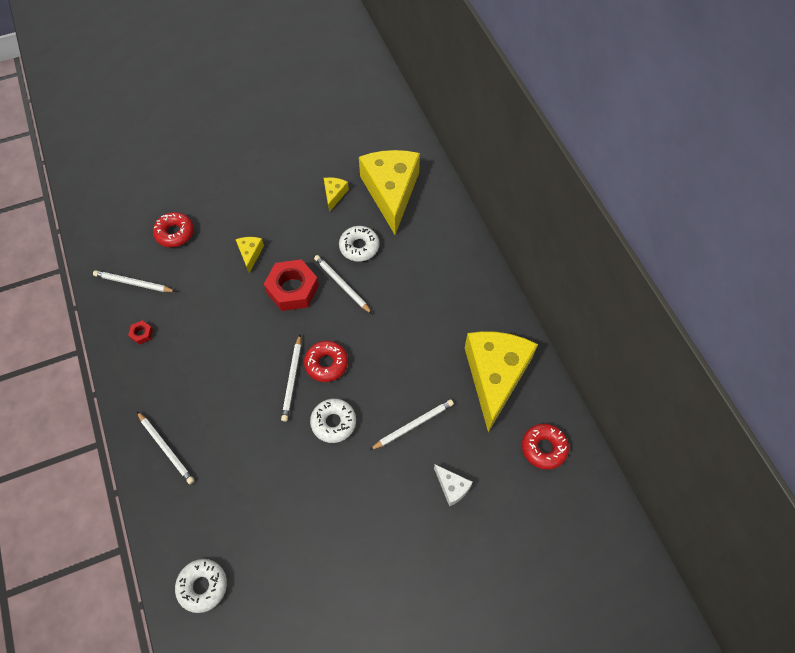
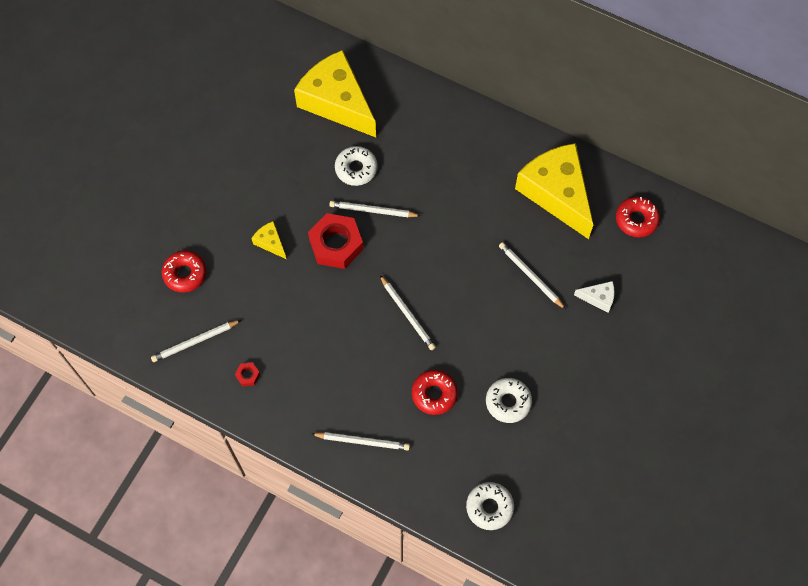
camera: 40 degrees left, 5 degrees up
(326, 363) = (422, 282): red donut -> red donut (434, 394)
(333, 422) = (471, 321): white donut -> white donut (508, 402)
(334, 195) = (290, 139): yellow cheese -> none
(413, 425) = (530, 276): white pencil -> white pencil turned 60 degrees counterclockwise

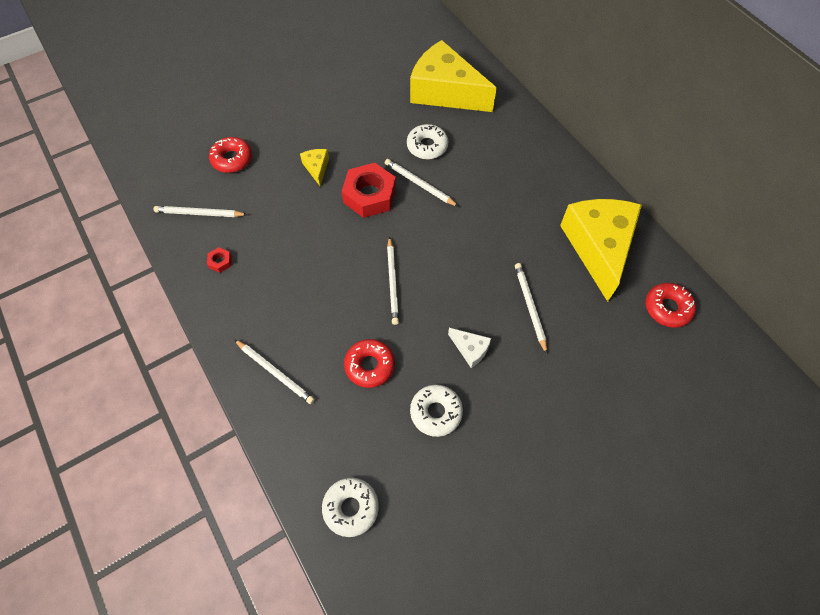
camera: 30 degrees right, 5 degrees down
(337, 102) = (445, 92): yellow cheese -> yellow cheese turned 45 degrees counterclockwise
(598, 298) = (587, 361): white cheese -> white cheese (470, 349)

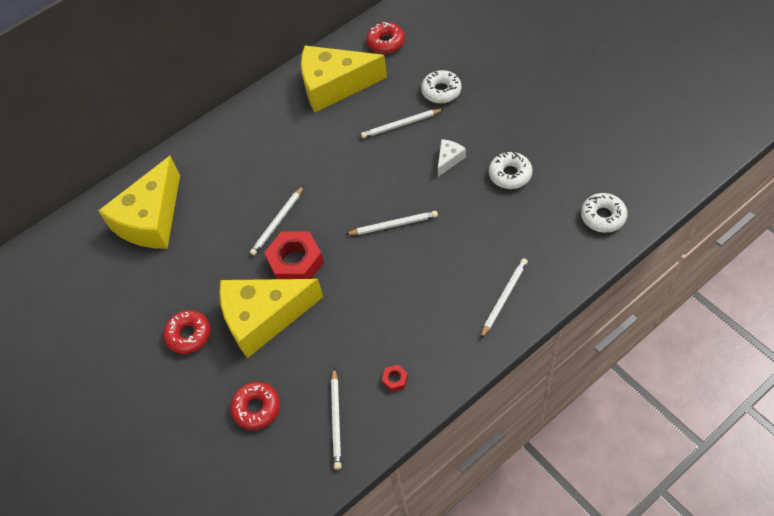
camera: 90 degrees left, 5 degrees down
(317, 168) = (264, 318): yellow cheese -> yellow cheese, size x2.42
(370, 366) = (480, 227): red donut -> red donut (189, 335)
(427, 146) = (228, 223): white donut -> white donut (441, 91)

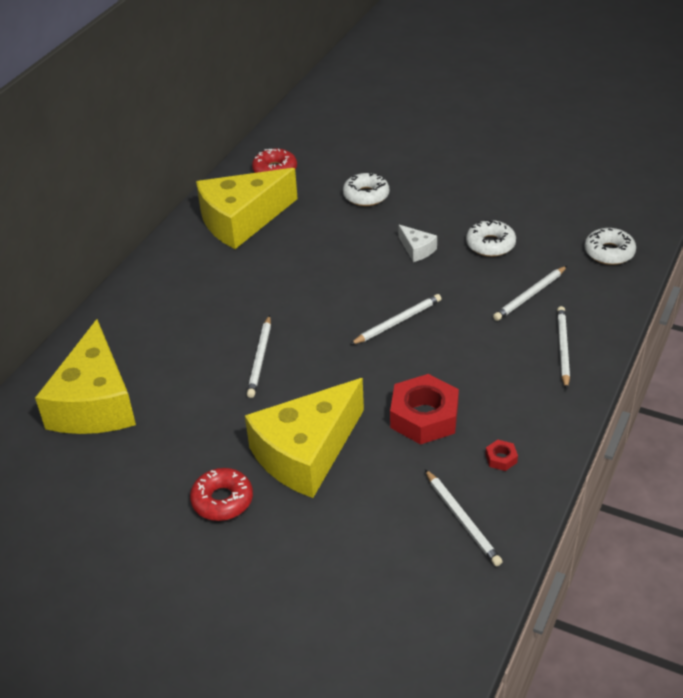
camera: 30 degrees left, 15 degrees down
(256, 408) = (359, 543): red donut -> none
(295, 262) = (308, 388): red nut -> red nut (424, 417)
(401, 125) = (342, 234): white pencil -> white pencil (530, 295)
(449, 159) = (417, 249): white cheese -> white cheese turned 135 degrees clockwise

